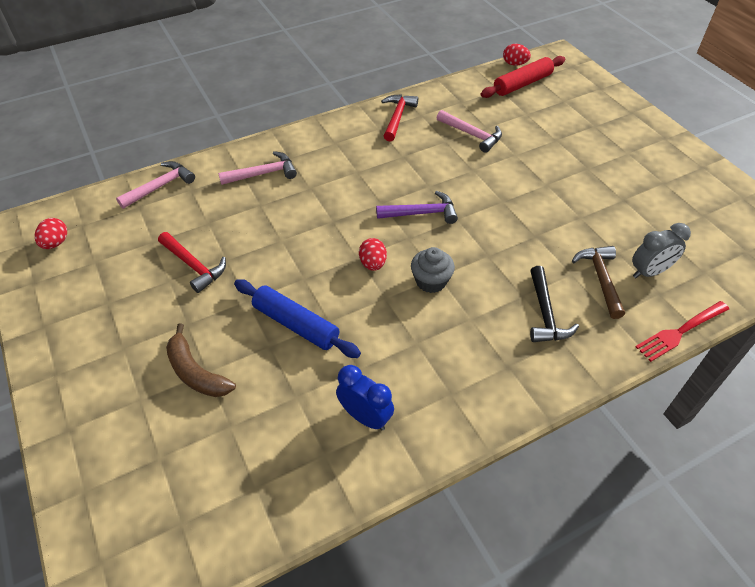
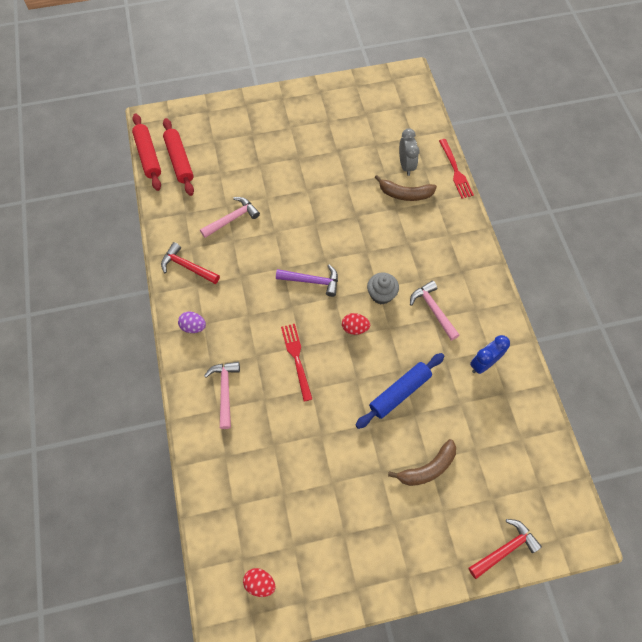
camera: 75 degrees left, 15 degrees up
(160, 186) = (212, 483): pink hammer -> pink hammer (433, 310)
(193, 266) = (321, 461): red hammer -> red hammer (505, 549)
(316, 220) = (296, 358): none -> red fork
(329, 136) = (193, 327): none -> purple egg
(421, 213) = (312, 281): purple hammer -> purple hammer turned 90 degrees clockwise
(514, 64) = (148, 156): red egg -> red rolling pin
(545, 313) = (425, 236): black hammer -> none
(601, 279) = (405, 194): brown hammer -> brown banana

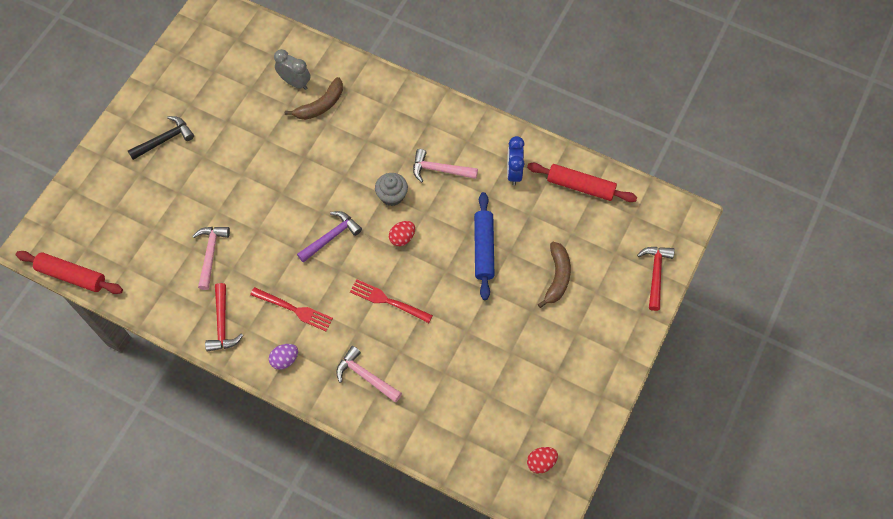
camera: 50 degrees left, 0 degrees up
(179, 161) = (105, 253): red rolling pin -> red rolling pin (580, 186)
(187, 266) = (222, 324): red hammer -> red hammer turned 75 degrees counterclockwise
(289, 128) = (165, 140): none -> black hammer
(455, 171) = (336, 52): red fork -> red fork (294, 309)

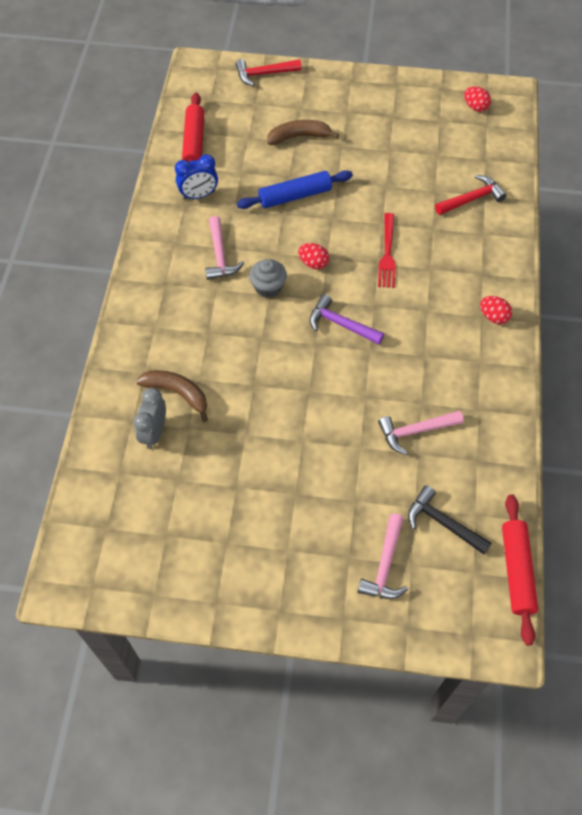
camera: 110 degrees left, 5 degrees down
(165, 140) = (290, 549): black hammer -> black hammer (443, 523)
(222, 324) = (487, 387): red hammer -> red hammer (472, 199)
(285, 360) = (493, 317): purple egg -> red egg
(294, 309) = (437, 328): red fork -> none
(366, 376) = (472, 246): pink hammer -> pink hammer (385, 565)

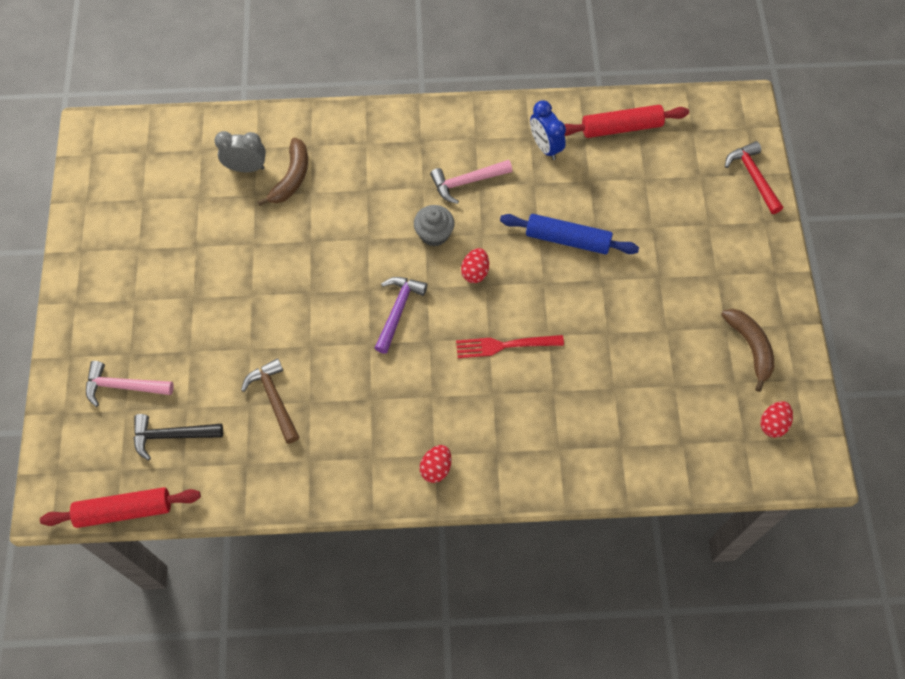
camera: 80 degrees right, 5 degrees up
(295, 196) = (567, 239): blue rolling pin -> blue rolling pin turned 45 degrees counterclockwise
(299, 137) = (660, 230): brown banana -> brown banana (750, 348)
(415, 431) = (274, 399): pink hammer -> brown hammer
(443, 523) = (172, 435): black hammer -> black hammer turned 120 degrees counterclockwise
(472, 199) = (611, 431): red hammer -> none

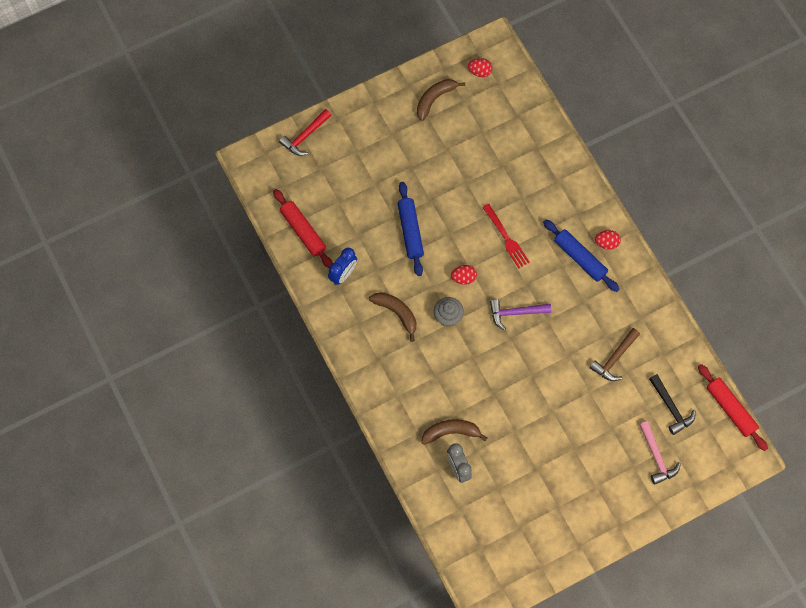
camera: 115 degrees left, 5 degrees up
(432, 423) = (580, 258): none -> blue rolling pin
(467, 182) = (397, 313): pink hammer -> brown banana

